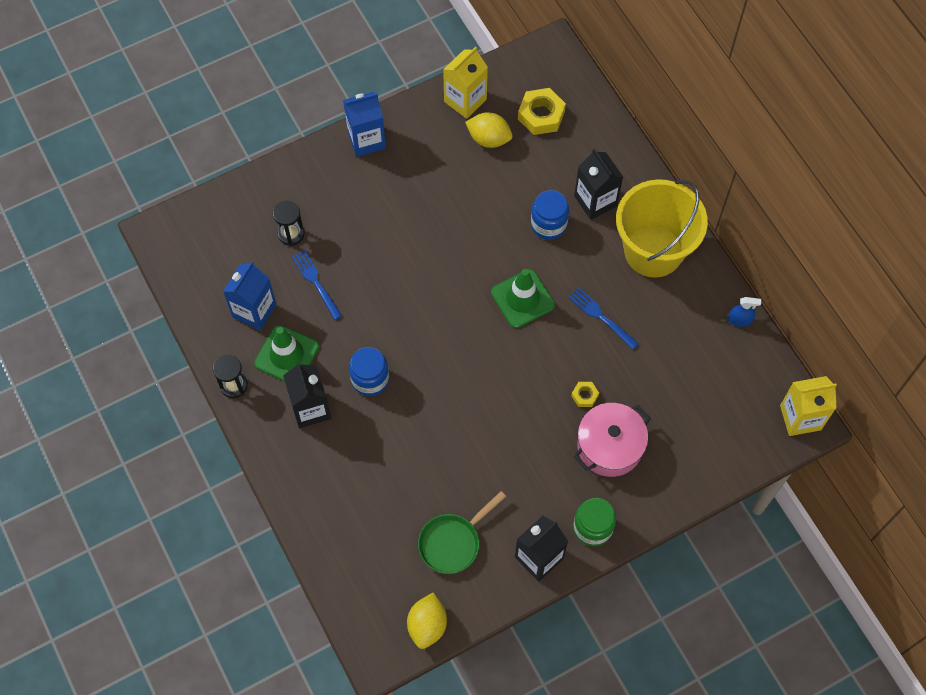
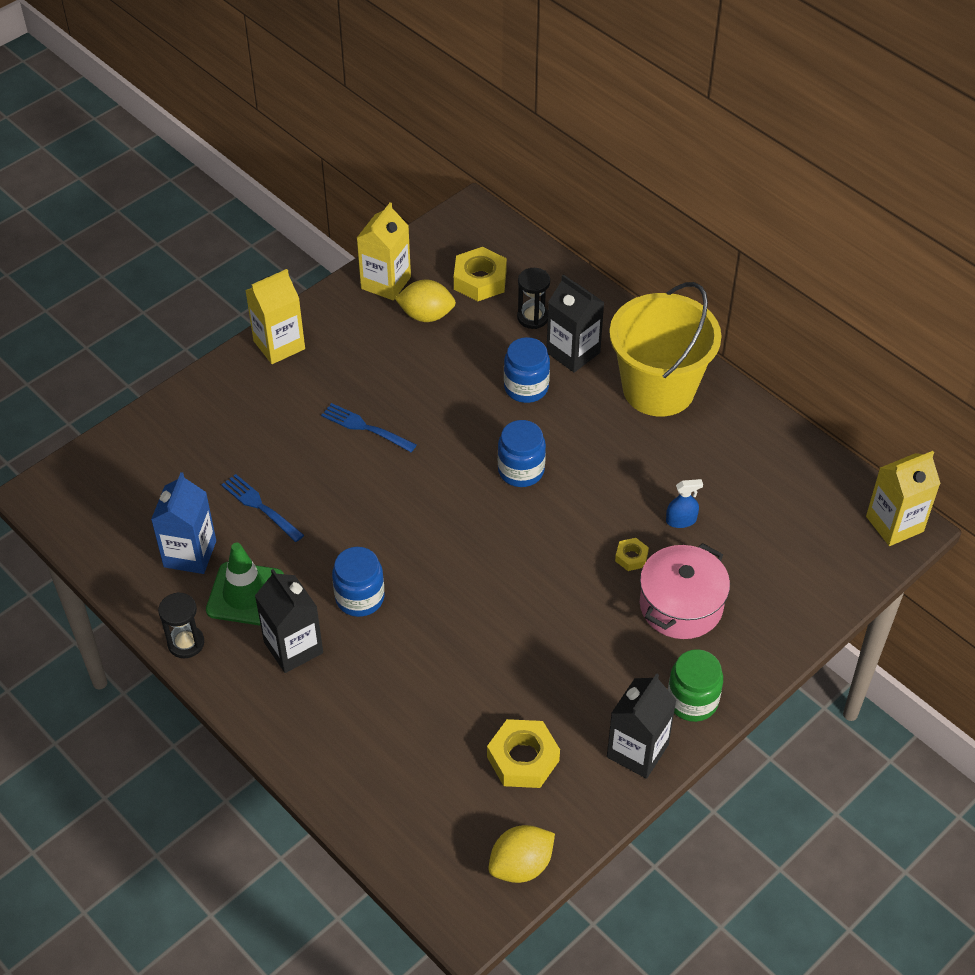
camera: 15 degrees left, 15 degrees down
(291, 234) = (214, 461): black hourglass -> black hourglass (533, 317)
(366, 140) = (279, 345): blue carton -> yellow carton
(427, 625) = (521, 865): yellow lemon -> yellow lemon turned 60 degrees clockwise
(453, 542) = (523, 759): green pan -> yellow nut
(522, 299) = (521, 470): green traffic cone -> blue jar
(601, 317) = (621, 469): blue fork -> blue fork (365, 427)
(740, 320) = (785, 438): blue spray bottle -> blue spray bottle (681, 520)

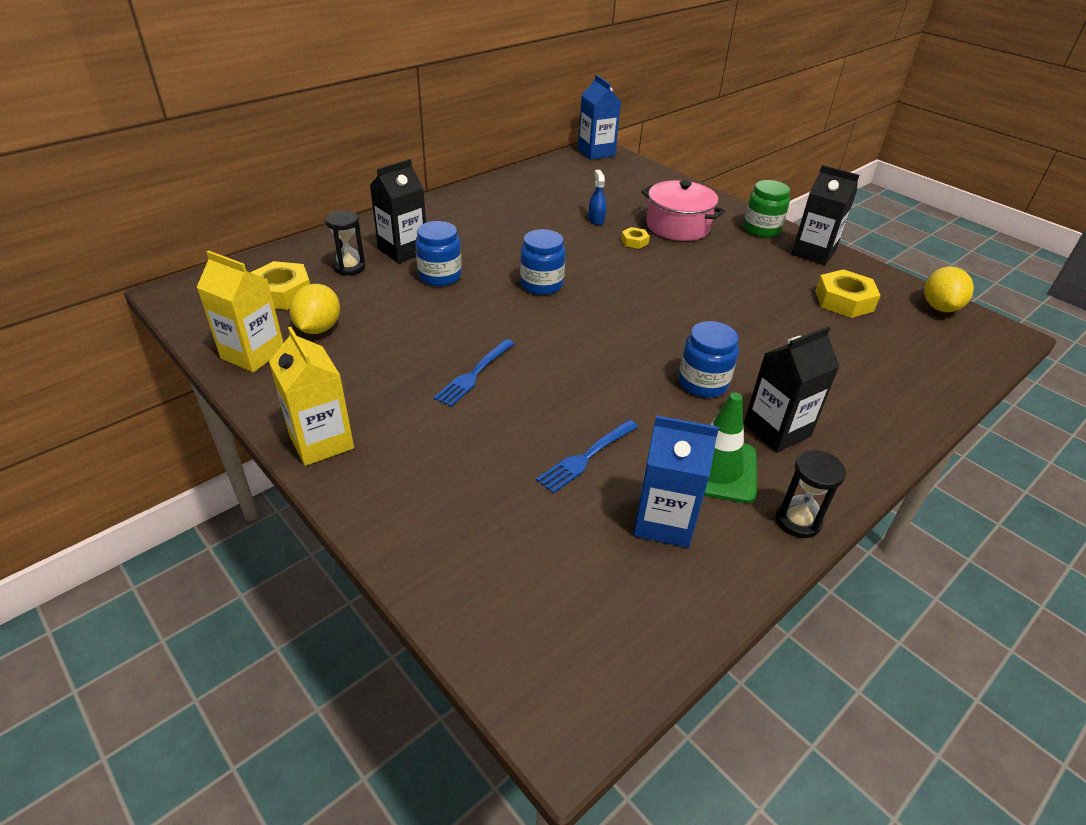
camera: 90 degrees left, 10 degrees down
(521, 865) = (939, 307): yellow lemon -> yellow lemon turned 45 degrees clockwise
(658, 389) = (457, 217): yellow bucket -> none
(894, 524) = (596, 152): yellow carton -> blue carton

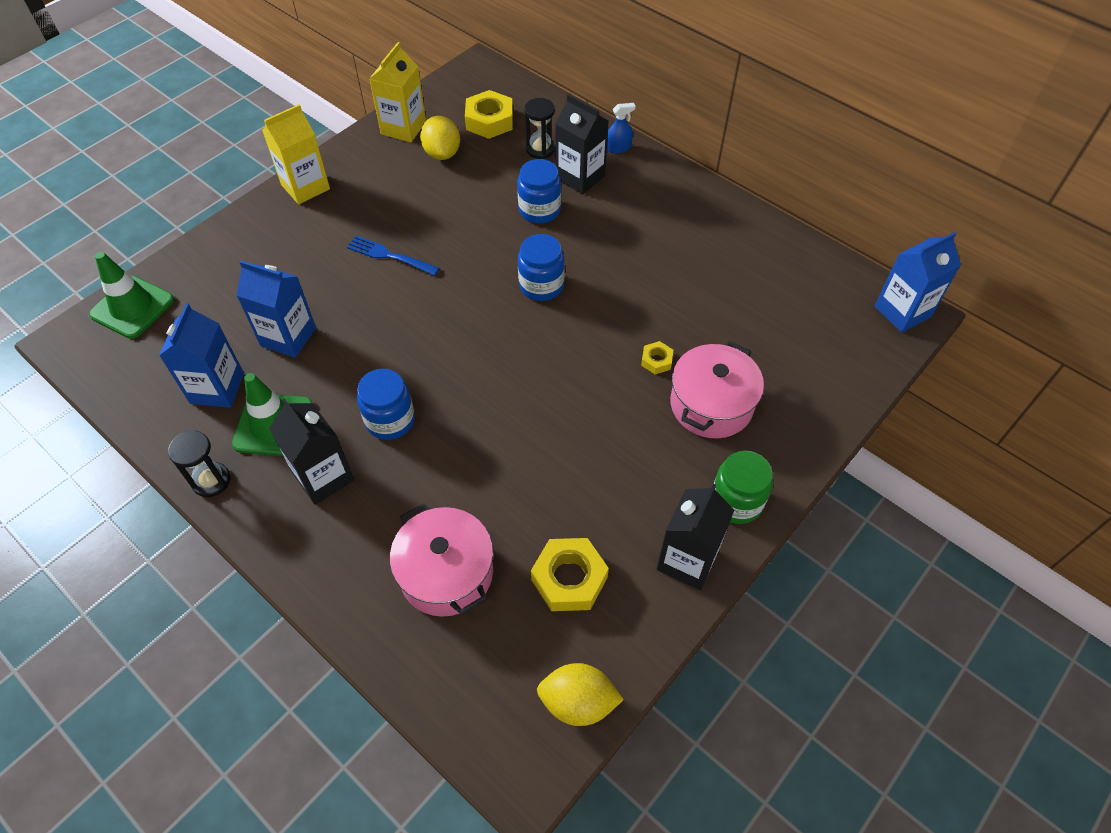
camera: 85 degrees right, 15 degrees up
(318, 328) = (442, 153): yellow lemon -> yellow lemon turned 75 degrees clockwise
(508, 632) = (132, 307): none -> green traffic cone
(586, 457) = (288, 337): blue fork -> blue carton
(596, 219) = (700, 322): blue spray bottle -> blue spray bottle (618, 148)
(858, 358) = (446, 573): none -> pink pot

